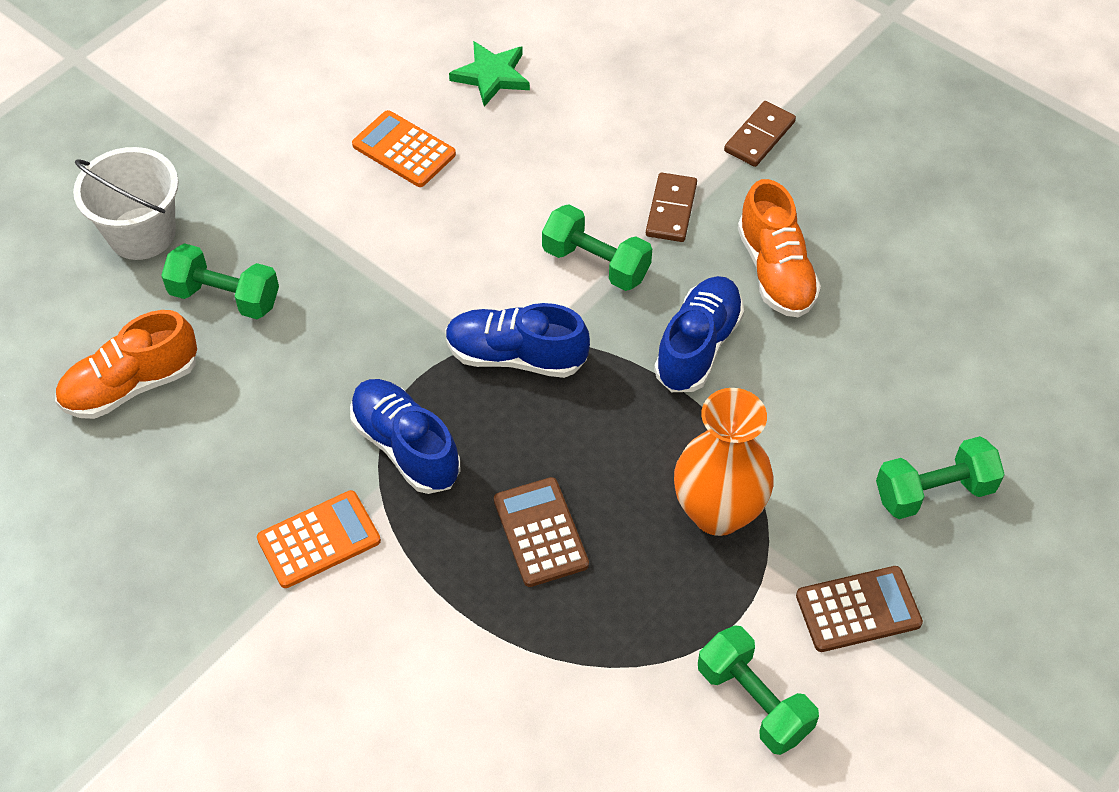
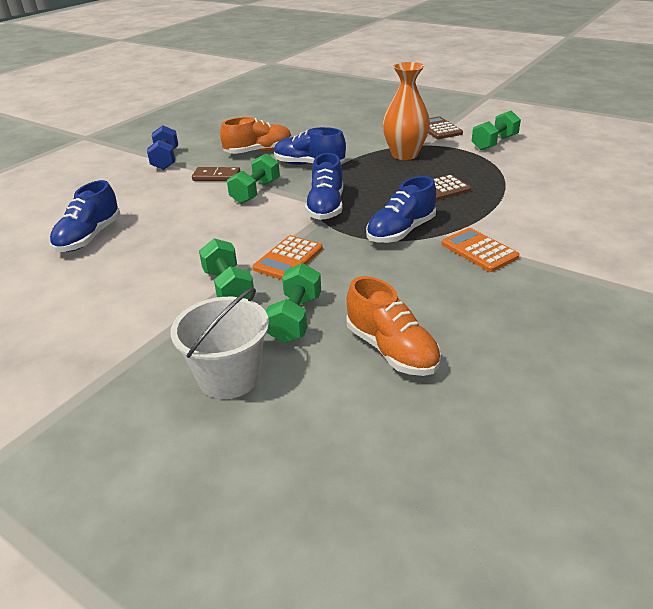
camera: 95 degrees left, 20 degrees down
(404, 150) = (153, 262): orange calculator -> orange calculator (288, 259)
(491, 76) = (89, 237): green star -> blue shoe
(759, 136) = (166, 160): brown domino -> blue dumbbell
(934, 492) = (375, 120): green dumbbell -> green dumbbell (228, 288)

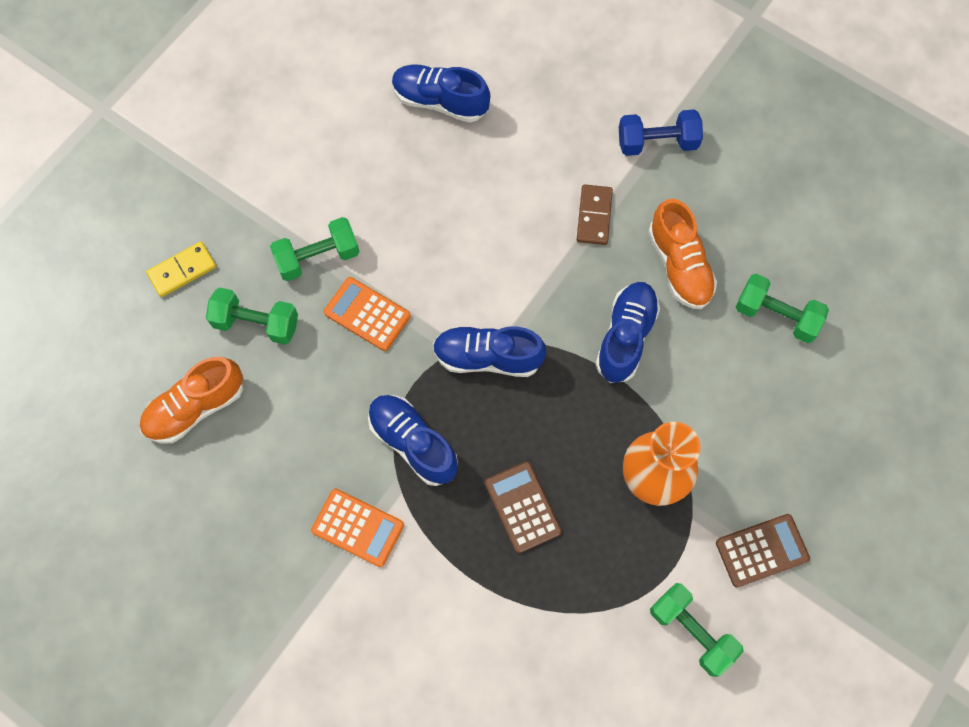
camera: 90 degrees right, 35 degrees up
(229, 377) = (182, 270): white bucket -> yellow domino
(255, 192) = (540, 269): green dumbbell -> green dumbbell (776, 315)
(479, 250) = (358, 527): orange calculator -> orange calculator turned 60 degrees clockwise

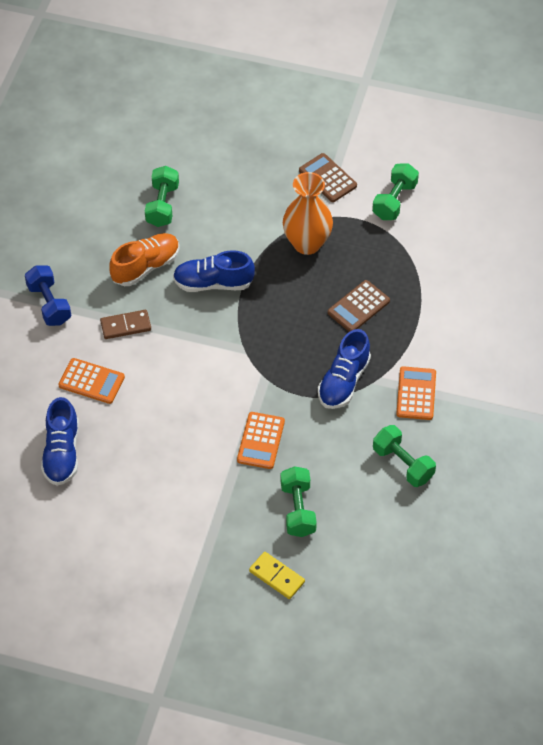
camera: 110 degrees left, 15 degrees down
(195, 407) = (378, 523): orange shoe -> none
(318, 257) = (228, 488): green dumbbell -> green dumbbell (403, 464)
(488, 357) = (262, 357): blue shoe -> none
(526, 157) = (91, 381): none -> orange calculator

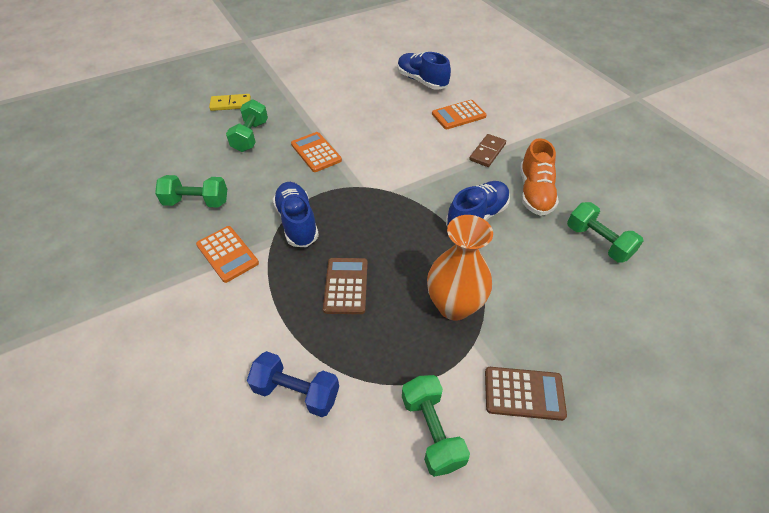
camera: 135 degrees right, 5 degrees down
(49, 304) = (547, 132): blue dumbbell -> blue dumbbell (296, 392)
(298, 509) = (250, 136): green dumbbell -> green dumbbell turned 60 degrees clockwise

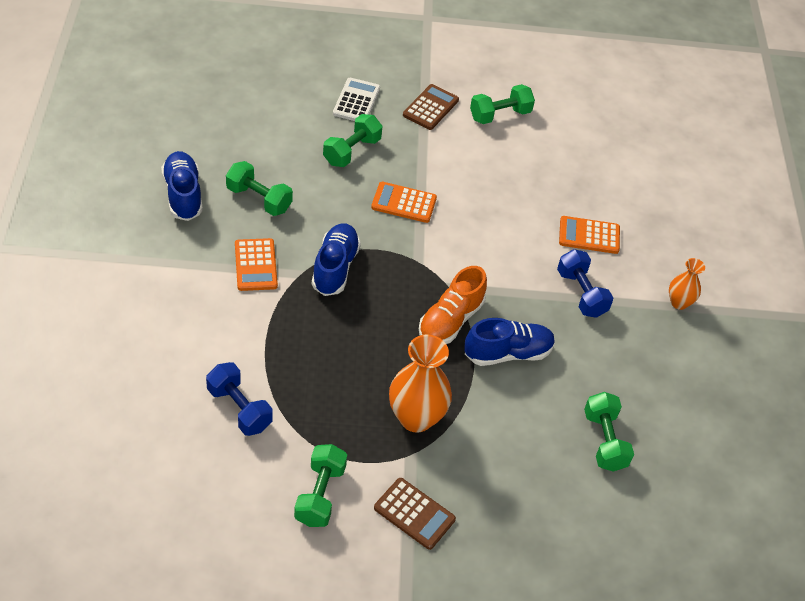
camera: 25 degrees right, 0 degrees up
(230, 104) = (356, 101): yellow domino -> white calculator
(316, 152) = (404, 203): orange calculator -> orange calculator turned 75 degrees counterclockwise
(339, 72) = (500, 115): none -> green dumbbell
(346, 286) = (336, 349): brown calculator -> brown calculator (430, 107)
(422, 81) = (585, 172): blue shoe -> blue shoe (183, 195)
(487, 152) = (581, 293): brown domino -> blue dumbbell
(534, 192) = (589, 361): orange shoe -> orange shoe (450, 320)
(550, 128) = (679, 302): none -> orange vase

